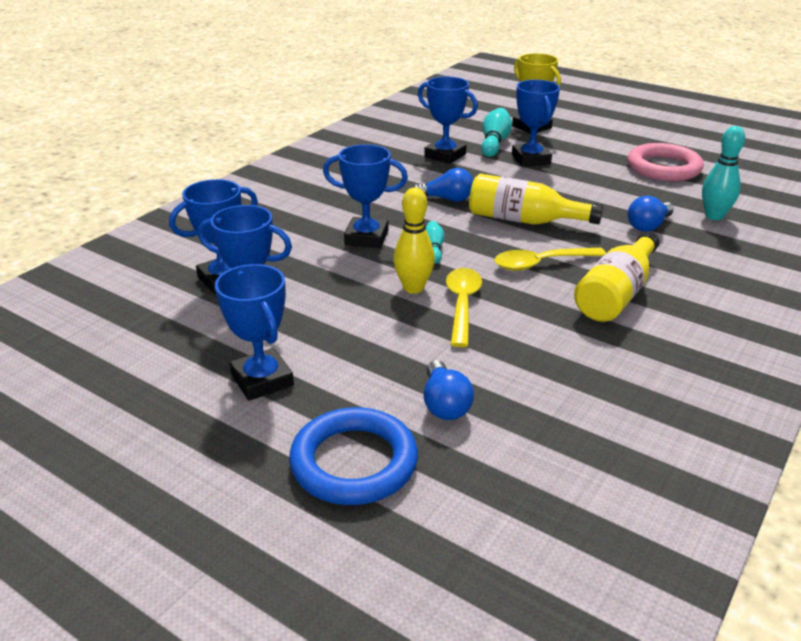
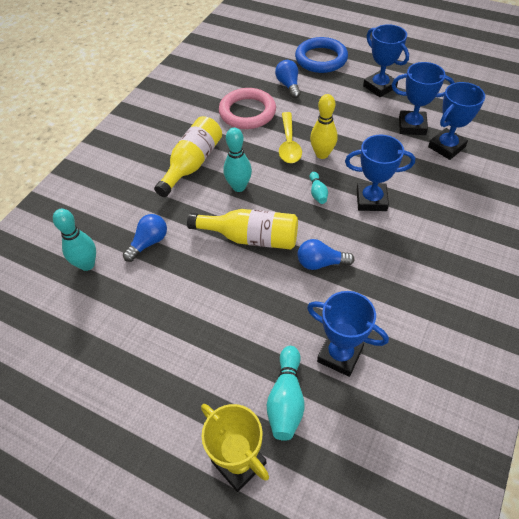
camera: 175 degrees right, 20 degrees up
(531, 159) = (242, 358): blue trophy -> none
(541, 264) = (239, 187): yellow spoon -> turquoise bowling pin
(663, 168) = (98, 356): pink ring -> pink ring (247, 112)

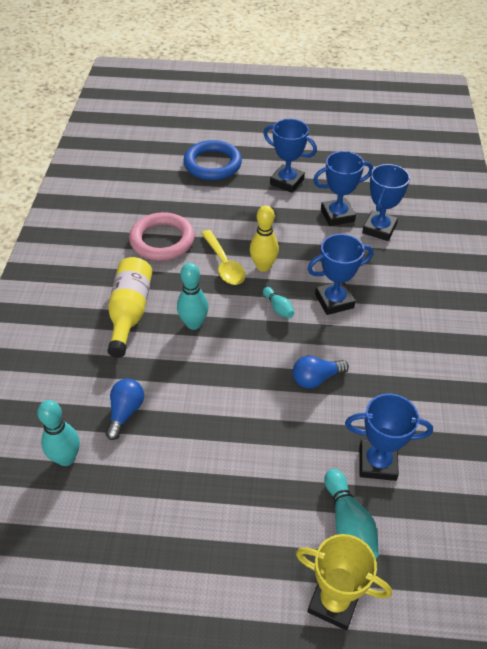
camera: 25 degrees left, 5 degrees down
(250, 238) = (233, 374): yellow bottle -> none
(288, 85) = (192, 200): blue light bulb -> none

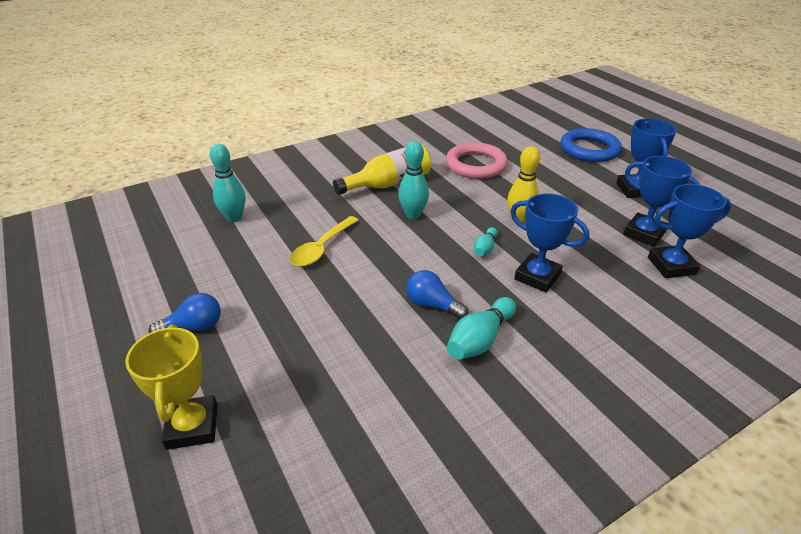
camera: 55 degrees right, 10 degrees down
(125, 412) = (295, 223): blue light bulb -> blue light bulb (193, 327)
(224, 264) = (493, 201): yellow spoon -> yellow spoon (322, 248)
(348, 524) = (286, 400): turquoise bowling pin -> turquoise bowling pin (480, 339)
(377, 463) = (375, 391): blue trophy -> none

